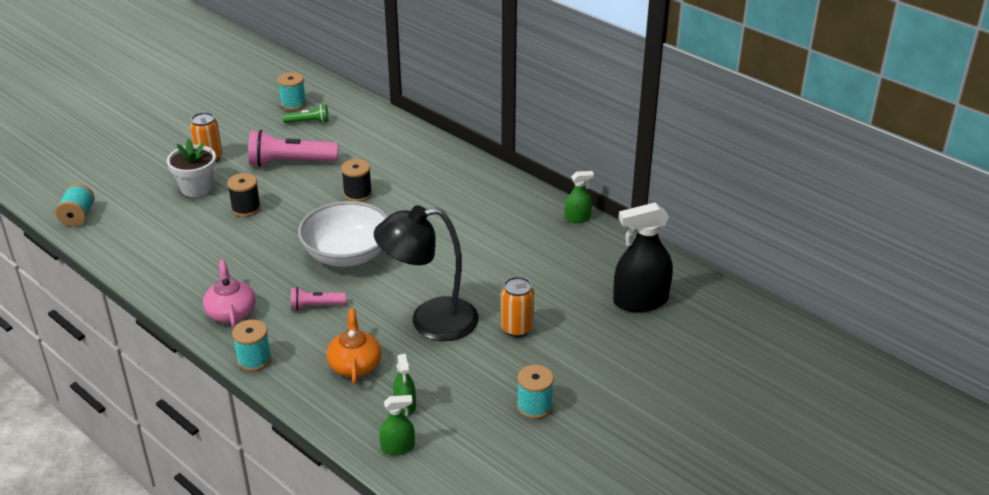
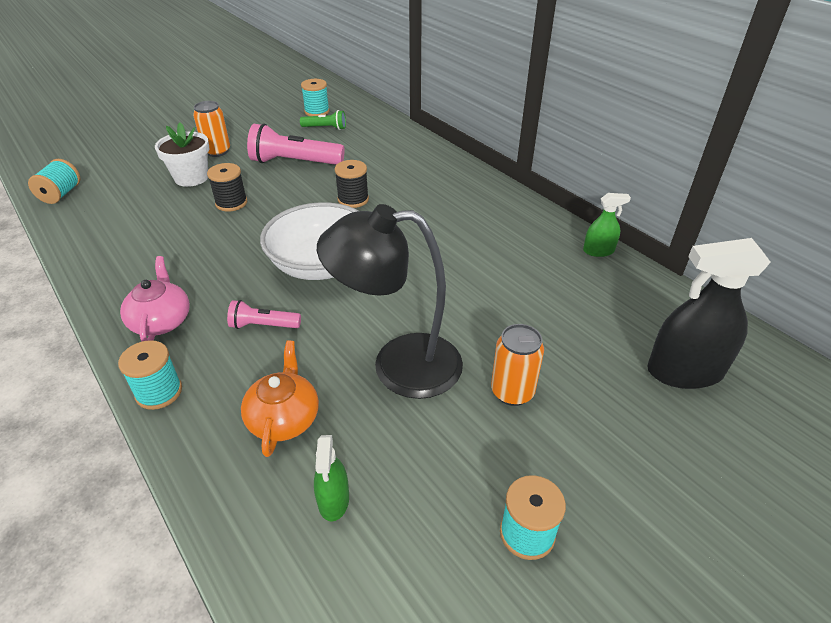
camera: 10 degrees right, 5 degrees up
(398, 447) = (302, 582): green spray bottle -> none

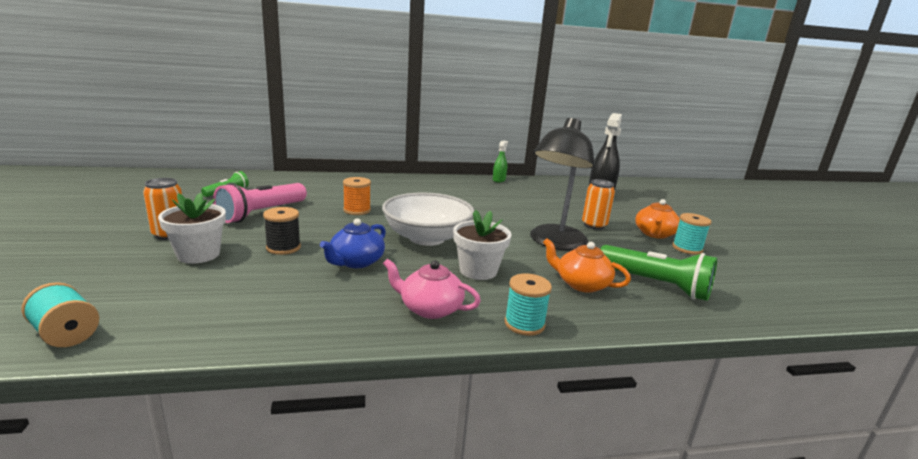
camera: 65 degrees left, 20 degrees down
(230, 247) = (356, 262): none -> blue teapot
(263, 325) = (478, 271): pink flashlight -> white flower pot
(317, 112) = (190, 188): turquoise spool -> none
(333, 500) = (655, 285): green spray bottle -> green flashlight
(353, 199) = (357, 210): black spool -> orange spool
(554, 476) = (654, 234): none -> orange teapot

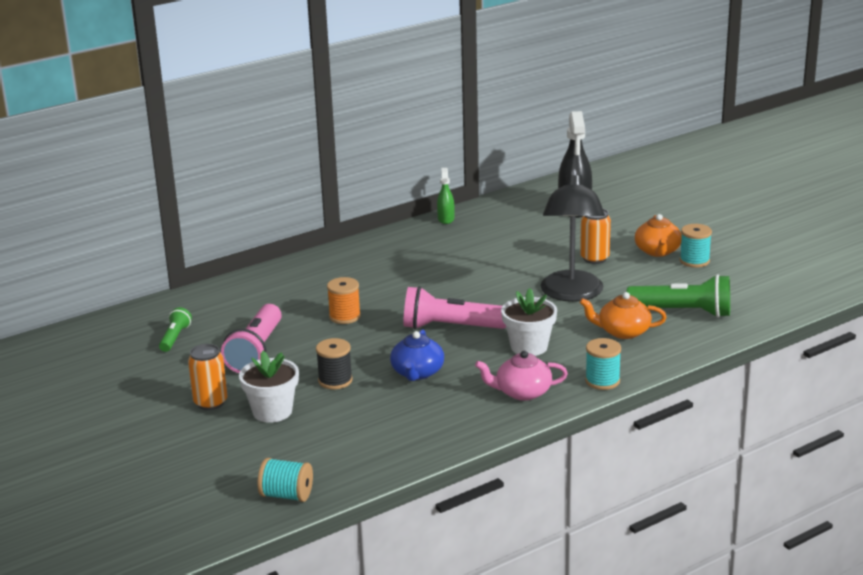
camera: 20 degrees left, 5 degrees up
(427, 238) = (450, 327): white bowl -> pink flashlight

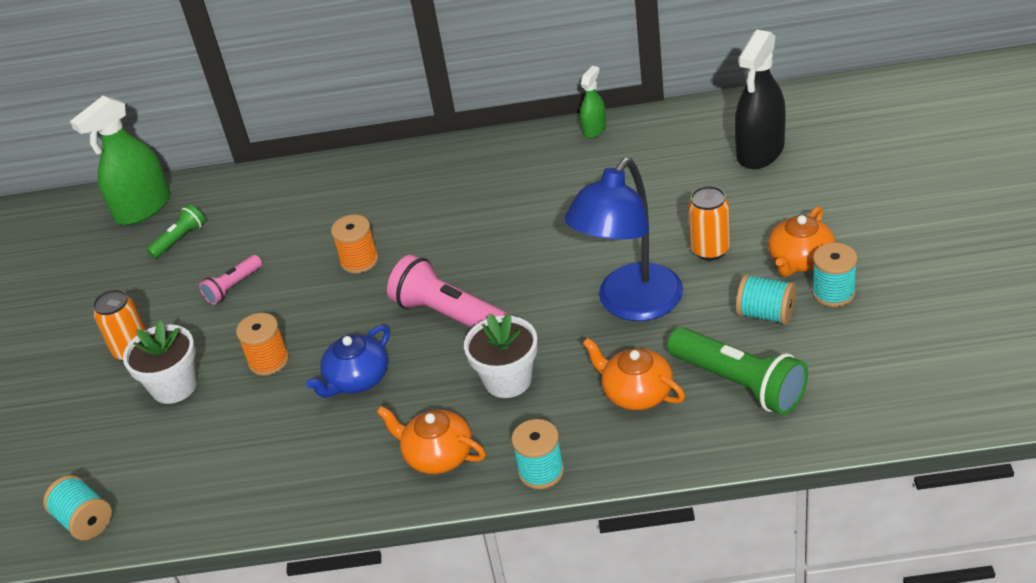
camera: 35 degrees right, 15 degrees up
(118, 328) = (143, 208): none -> green spray bottle
(256, 352) = (233, 287): pink flashlight -> pink flashlight, size x0.54
(335, 380) = (268, 361): black spool -> orange spool
(522, 392) = (437, 455): pink teapot -> orange teapot
(571, 294) = (631, 305): black lamp -> blue lamp
(664, 279) = (766, 314): none -> turquoise spool

